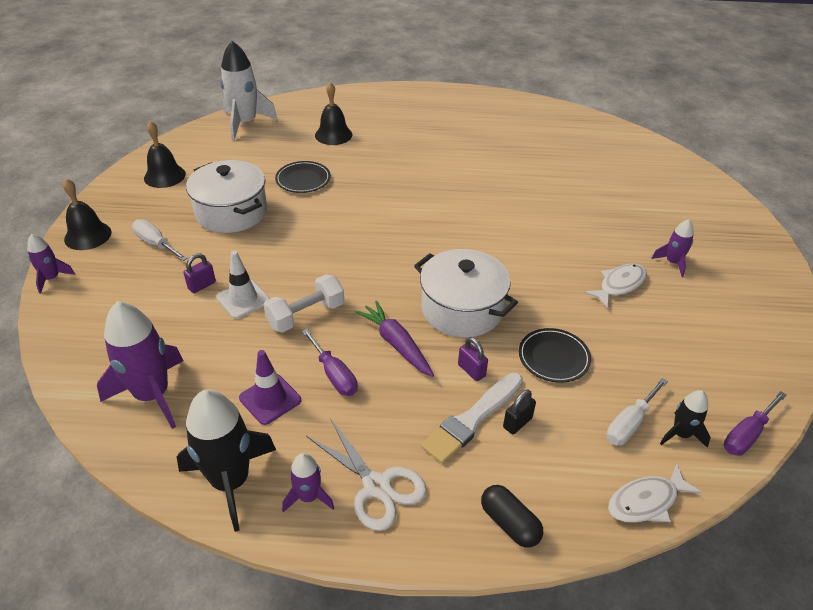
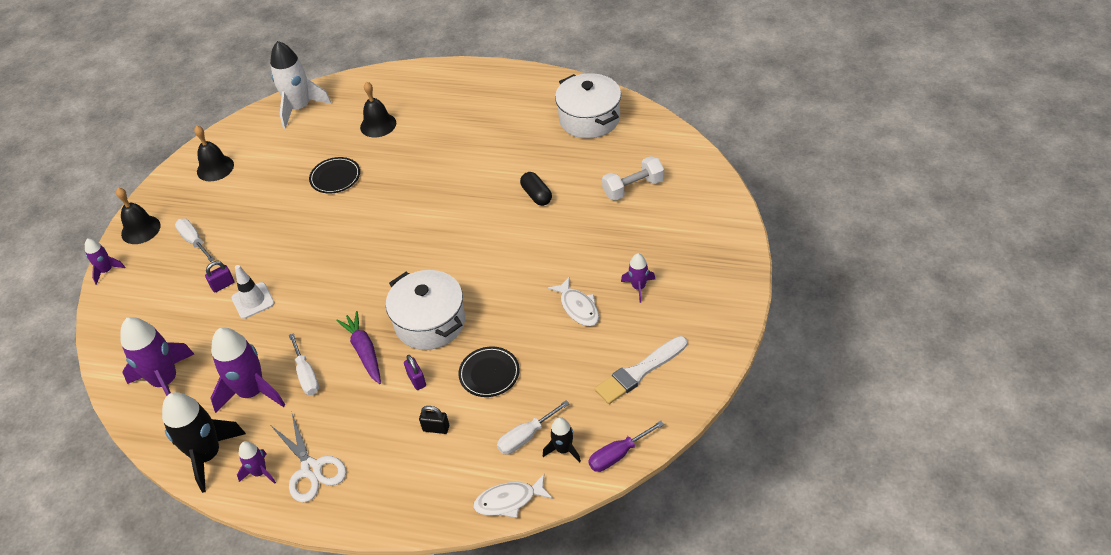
camera: 15 degrees right, 5 degrees up
(231, 212) = (264, 211): white pot -> white pot (589, 119)
(270, 399) = (252, 392): purple traffic cone -> purple rocket
(306, 315) = (299, 319): white dumbbell -> white dumbbell (633, 188)
(334, 375) = (306, 375): purple screwdriver -> white screwdriver
(472, 420) = (401, 422): white brush -> white brush (639, 372)
(509, 523) = (398, 506): black capsule -> black capsule (536, 195)
(517, 423) = (436, 428): black padlock -> black padlock turned 45 degrees clockwise
(619, 285) = (578, 307): white fish -> white fish turned 90 degrees clockwise

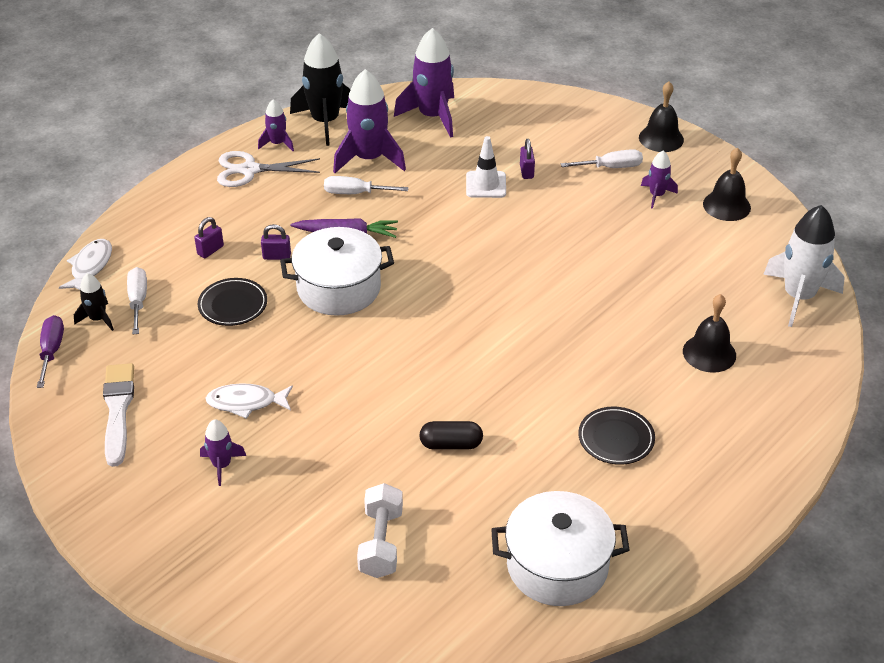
camera: 115 degrees right, 5 degrees down
(106, 271) = (615, 109): purple rocket -> purple rocket (656, 195)
(335, 177) = (633, 289): black plate -> black plate (616, 438)
(436, 428) = (210, 250): black padlock -> purple padlock

